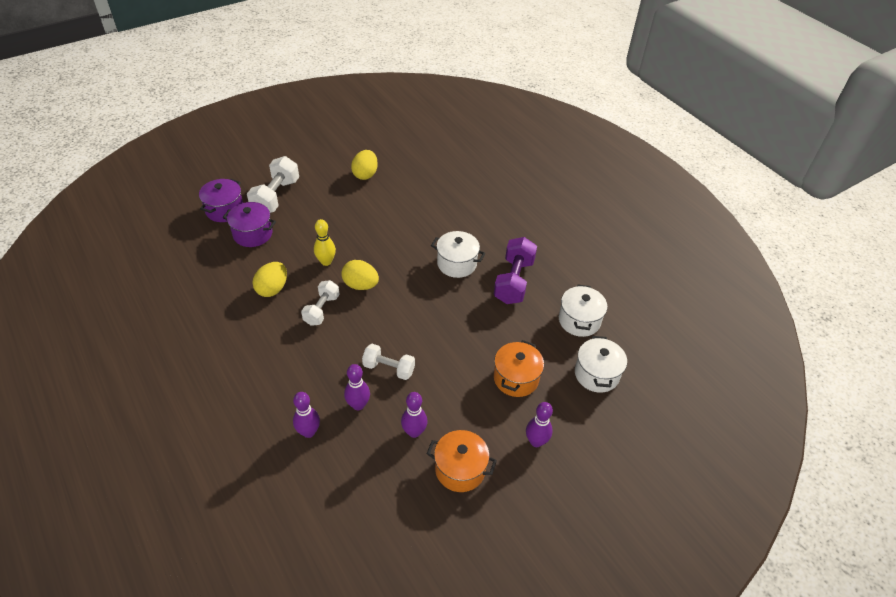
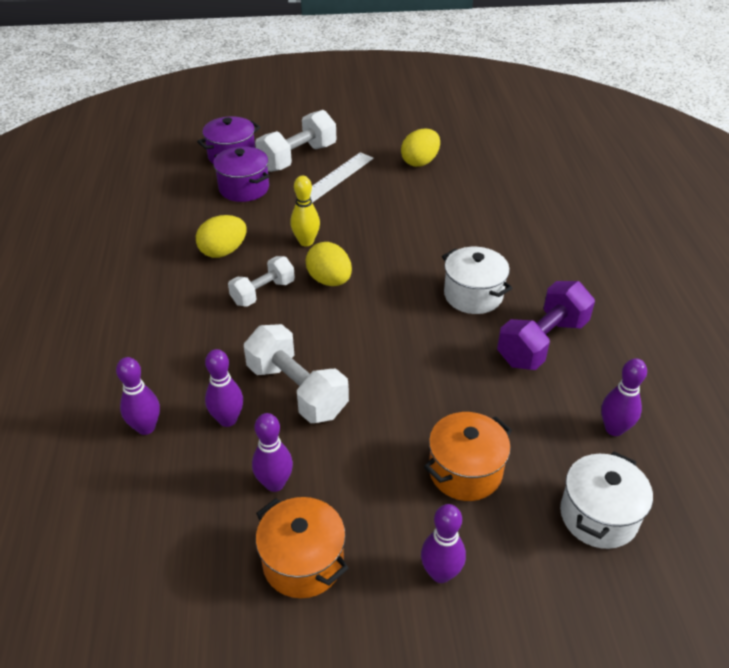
camera: 30 degrees right, 5 degrees down
(314, 204) = (336, 177): none -> white ruler
(389, 368) = (297, 390): white dumbbell -> white dumbbell, size x1.54
(579, 320) = (614, 429): white pot -> purple bowling pin

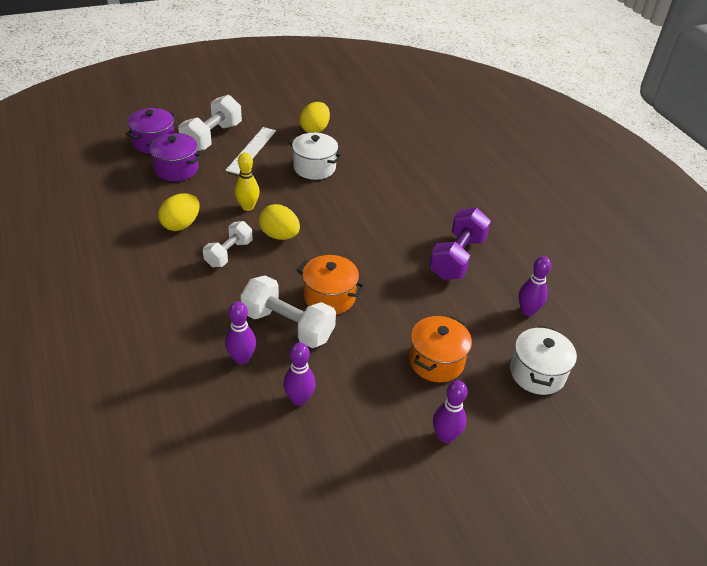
camera: 20 degrees left, 0 degrees up
(146, 427) = (176, 378): purple bowling pin -> none
(303, 562) = (344, 451): orange pot -> orange pot (329, 297)
(473, 295) = (394, 230): white pot -> white pot (314, 168)

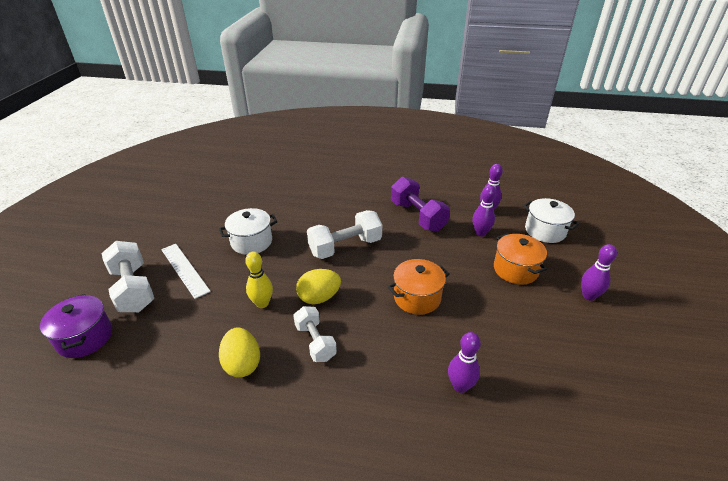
camera: 55 degrees left, 5 degrees down
(176, 169) = (151, 335): purple pot -> none
(288, 326) = (436, 337): white dumbbell -> white dumbbell (345, 247)
(299, 399) = (525, 364): purple bowling pin -> purple bowling pin (480, 233)
(314, 129) = (202, 222): yellow egg -> none

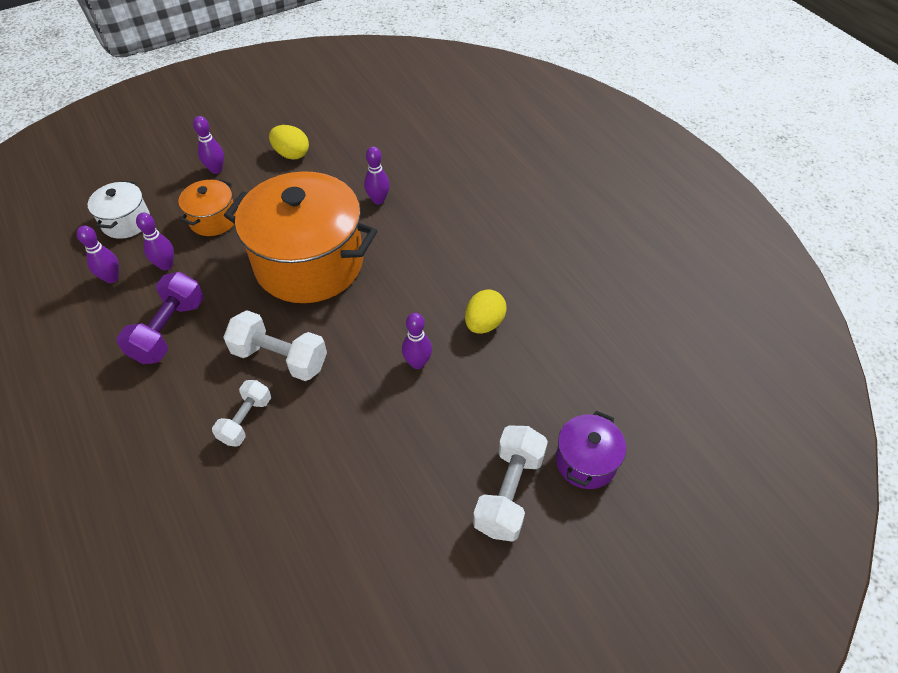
camera: 130 degrees left, 15 degrees up
(184, 269) = (442, 474): white ruler -> none
(251, 242) = (344, 452): white pot -> none
(262, 303) = (417, 363): yellow bowling pin -> purple bowling pin
(315, 342) = (420, 295): white dumbbell -> white dumbbell (246, 420)
(319, 298) = (371, 327): yellow egg -> yellow egg (291, 154)
(417, 297) = (309, 263): orange pot -> orange pot, size x2.16

